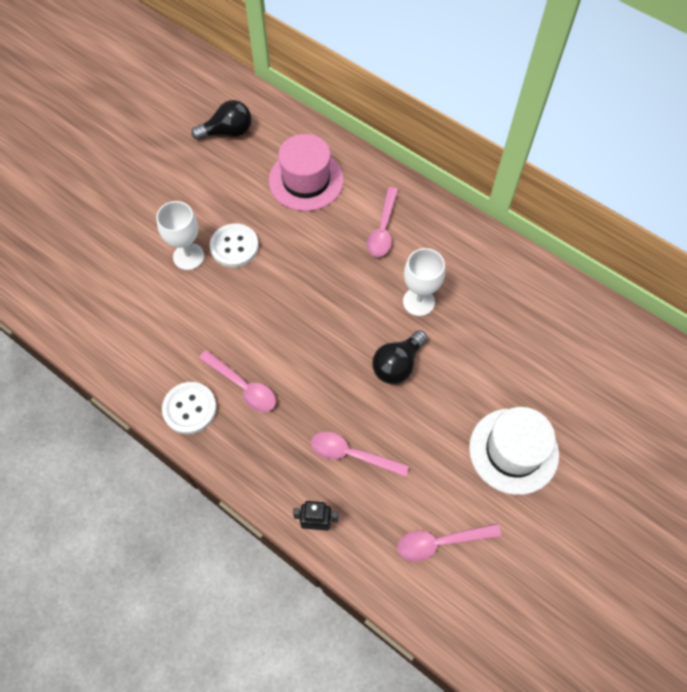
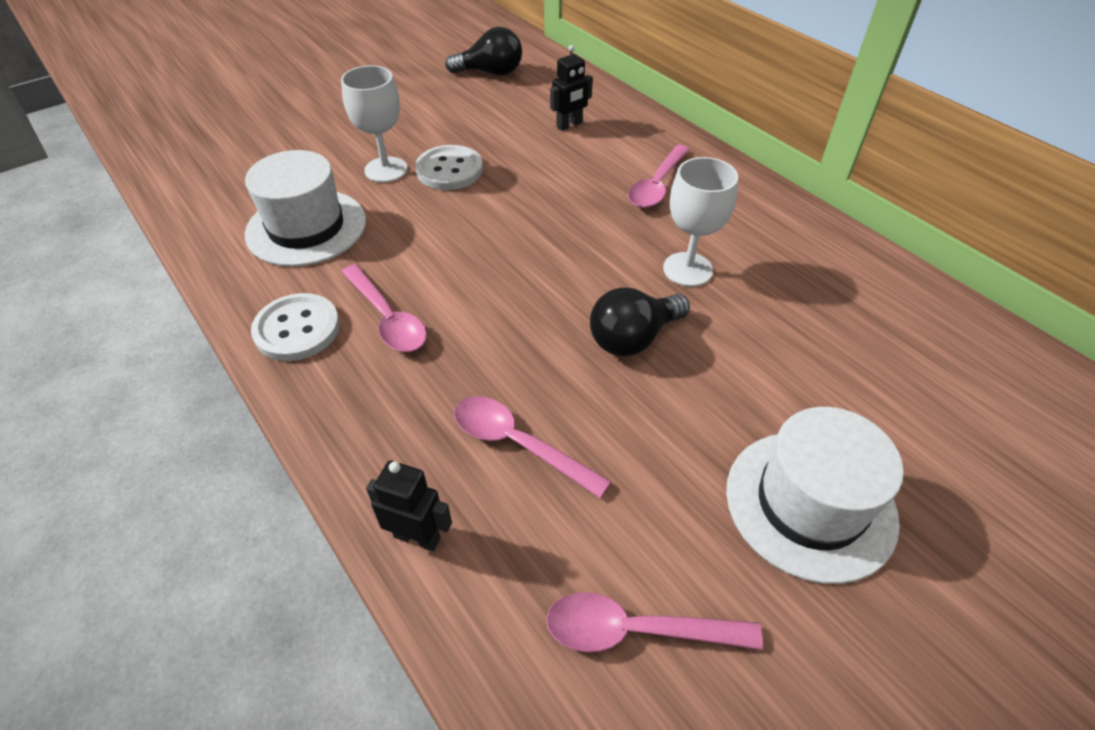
camera: 15 degrees right, 15 degrees down
(156, 324) = (306, 227): none -> white hat
(306, 180) = (569, 125): pink hat -> black robot

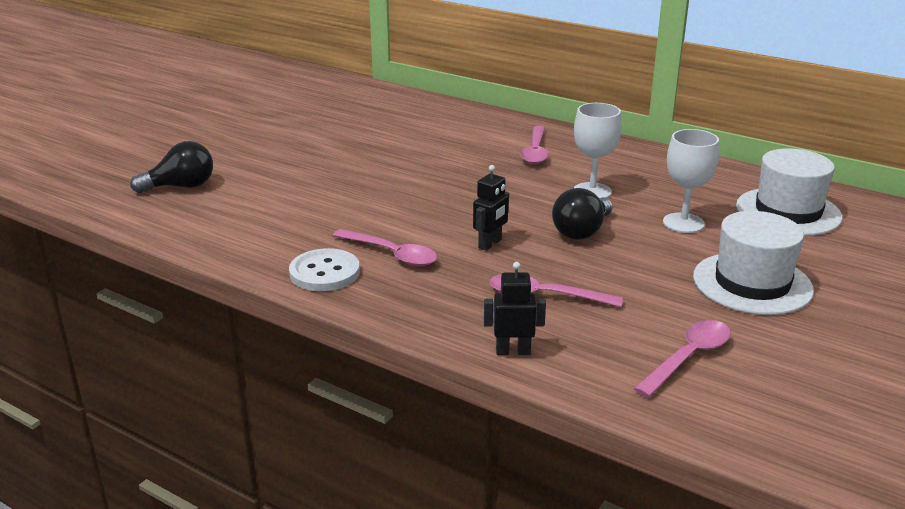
camera: 20 degrees left, 20 degrees down
(306, 227) = (276, 218): white hat -> white hat (788, 212)
(386, 170) = (312, 175): white goblet -> white goblet (683, 223)
(449, 170) = (366, 167): white button -> none
(490, 73) = (348, 106): black light bulb -> black light bulb (181, 187)
(569, 125) = (440, 128): black robot -> black robot (490, 244)
(636, 630) = (688, 357): pink spoon -> pink spoon turned 150 degrees clockwise

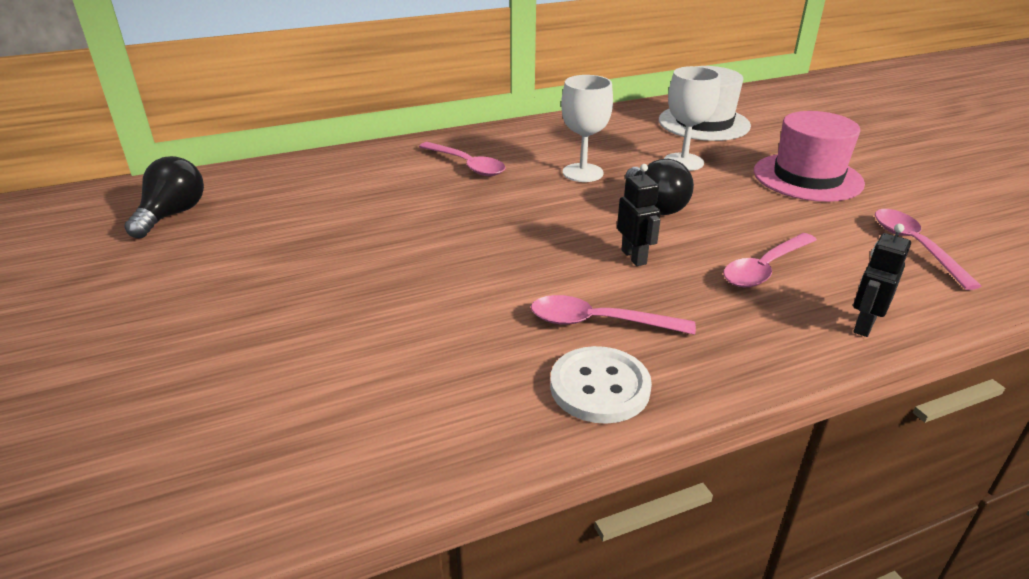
camera: 55 degrees left, 5 degrees up
(181, 187) = (186, 434): black light bulb -> black light bulb (172, 215)
(391, 254) = (599, 322): pink spoon -> pink spoon turned 150 degrees counterclockwise
(752, 283) = (807, 177): white hat -> pink hat

